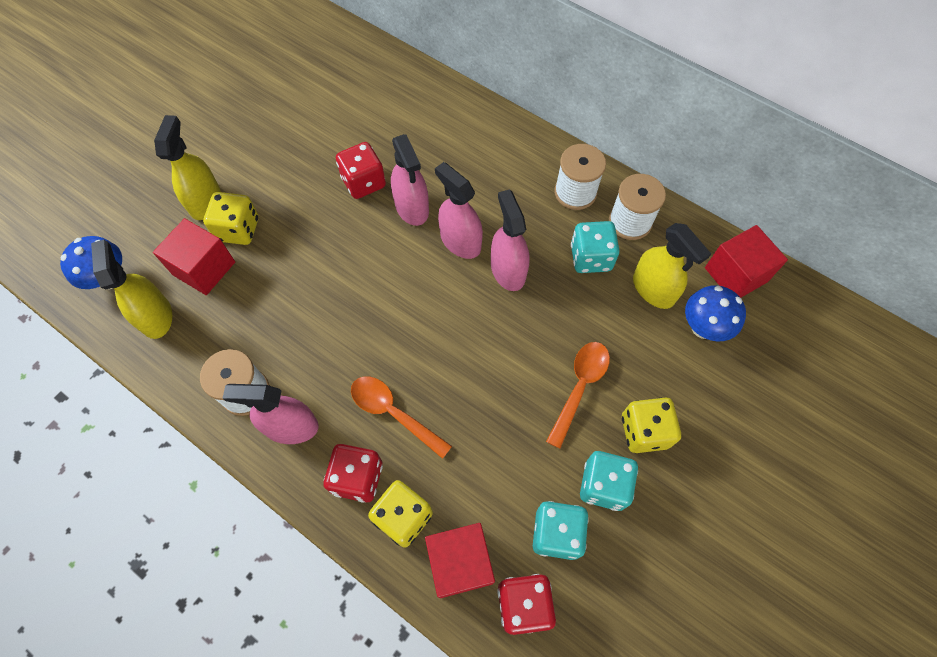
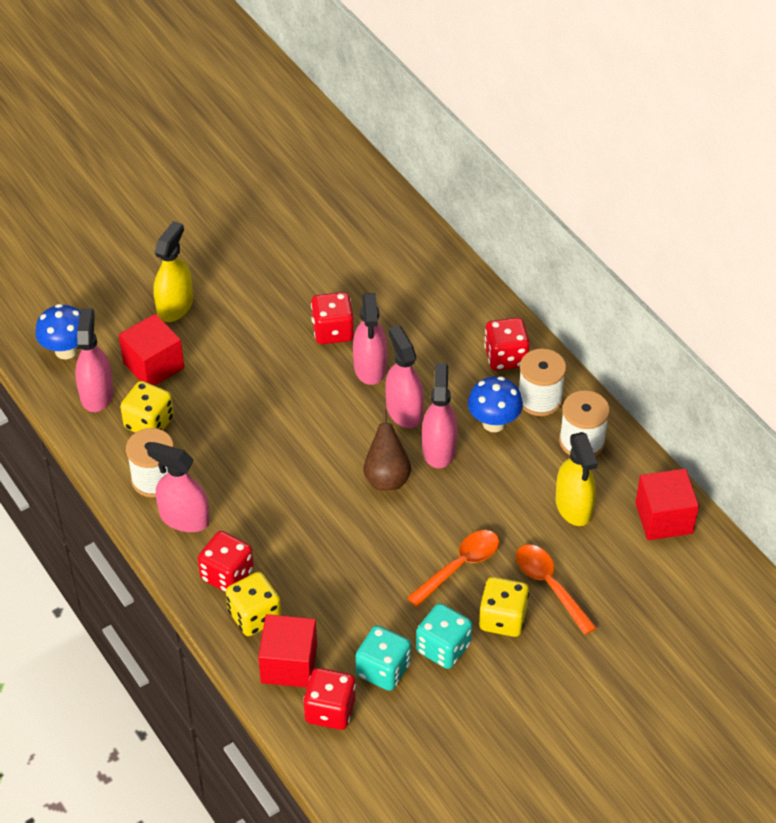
camera: 20 degrees right, 15 degrees down
(156, 316) = (96, 394): yellow spray bottle -> pink spray bottle
(238, 229) = (197, 340): yellow dice -> yellow dice (149, 423)
(393, 413) = (279, 535): orange spoon -> orange spoon (549, 585)
(472, 315) = (387, 477): none -> brown pear
(528, 161) = (505, 357): none -> red dice
(590, 258) = (525, 461): turquoise dice -> none
(703, 328) = (605, 553): blue mushroom -> blue mushroom (493, 423)

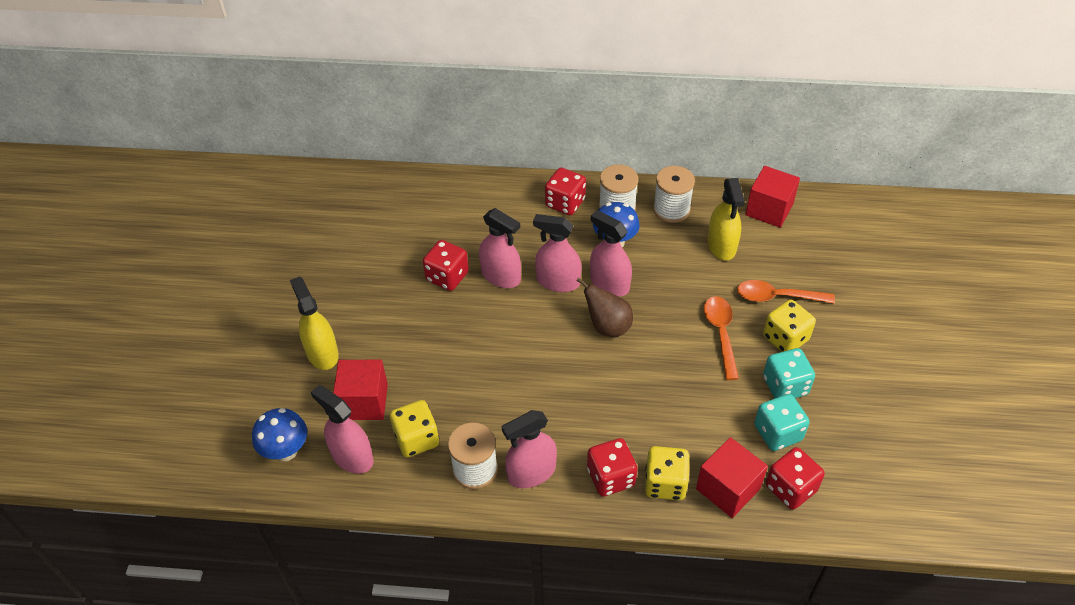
camera: 50 degrees left, 0 degrees up
(573, 506) = (721, 245): yellow spray bottle -> yellow spray bottle turned 60 degrees clockwise

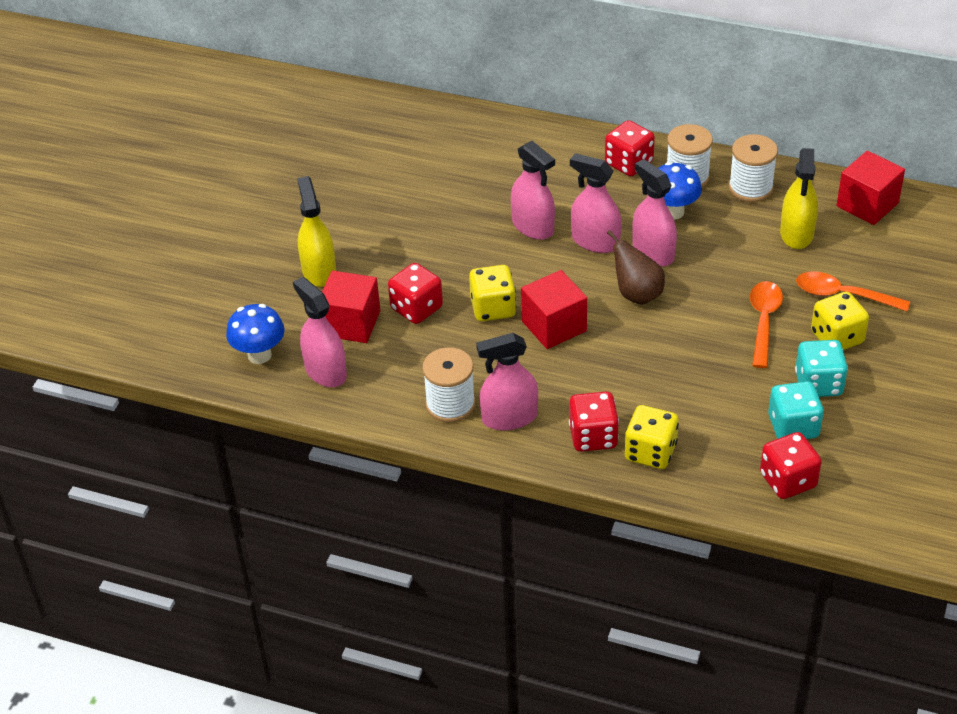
camera: 15 degrees right, 5 degrees down
(416, 439) = (397, 367): yellow dice -> yellow dice (493, 308)
(447, 277) = (473, 218): red dice -> red dice (416, 308)
(728, 488) = (718, 469): red cube -> red cube (554, 326)

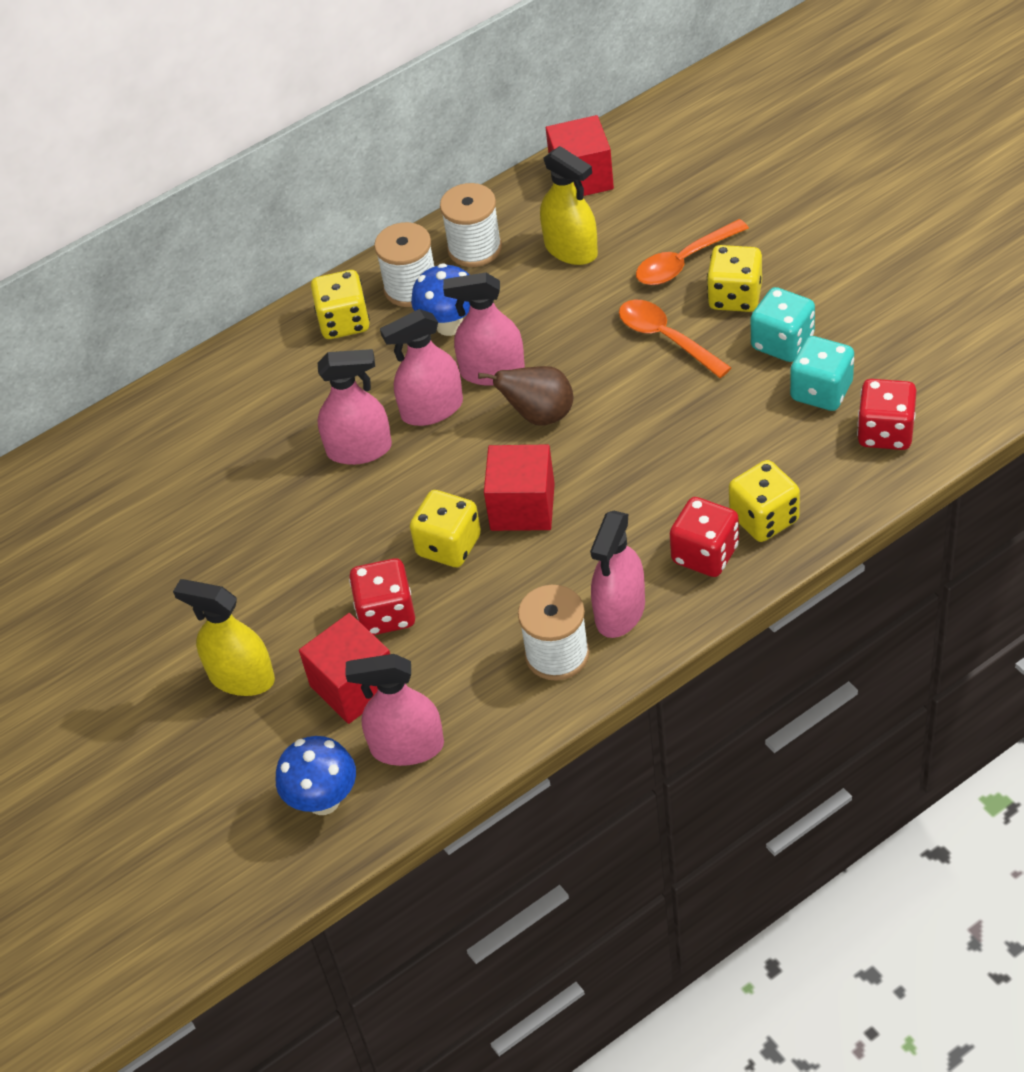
camera: 50 degrees left, 5 degrees up
(629, 163) = (344, 322): red dice -> yellow dice

